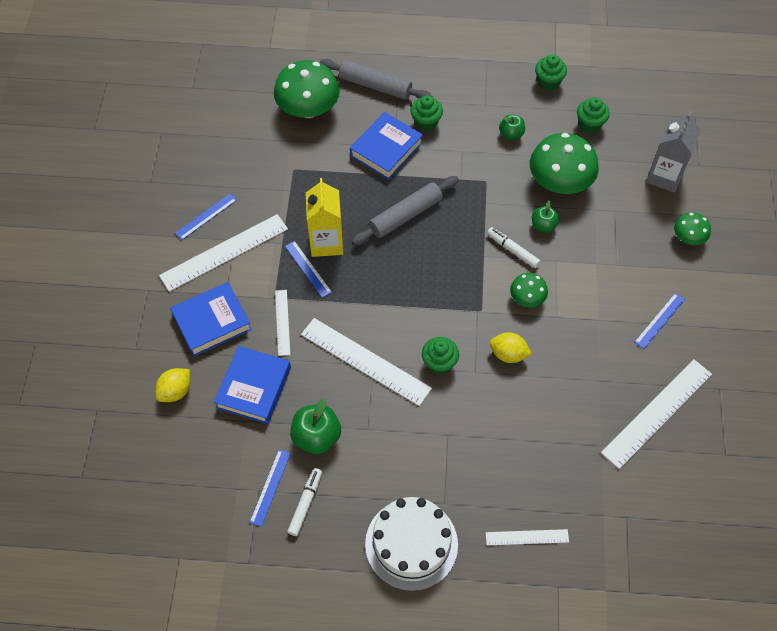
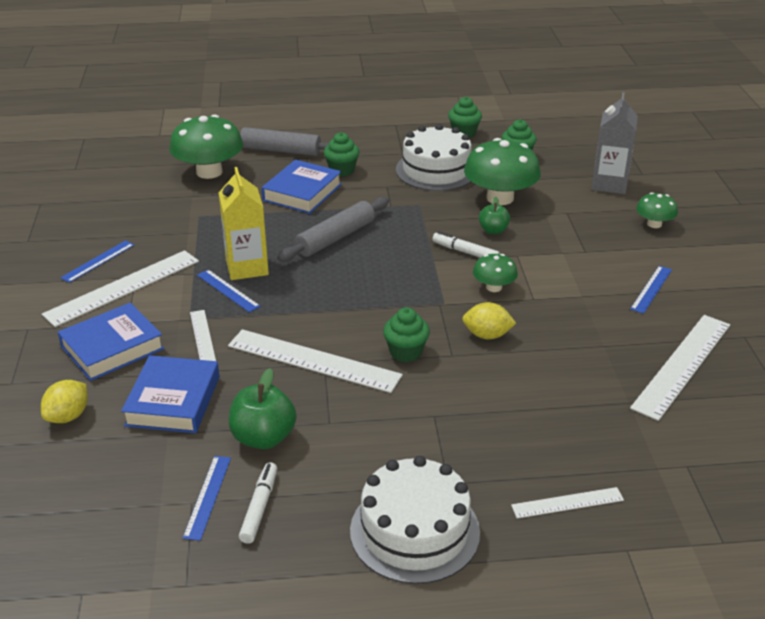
camera: 10 degrees left, 25 degrees down
(511, 134) = (436, 170): green apple -> white cake

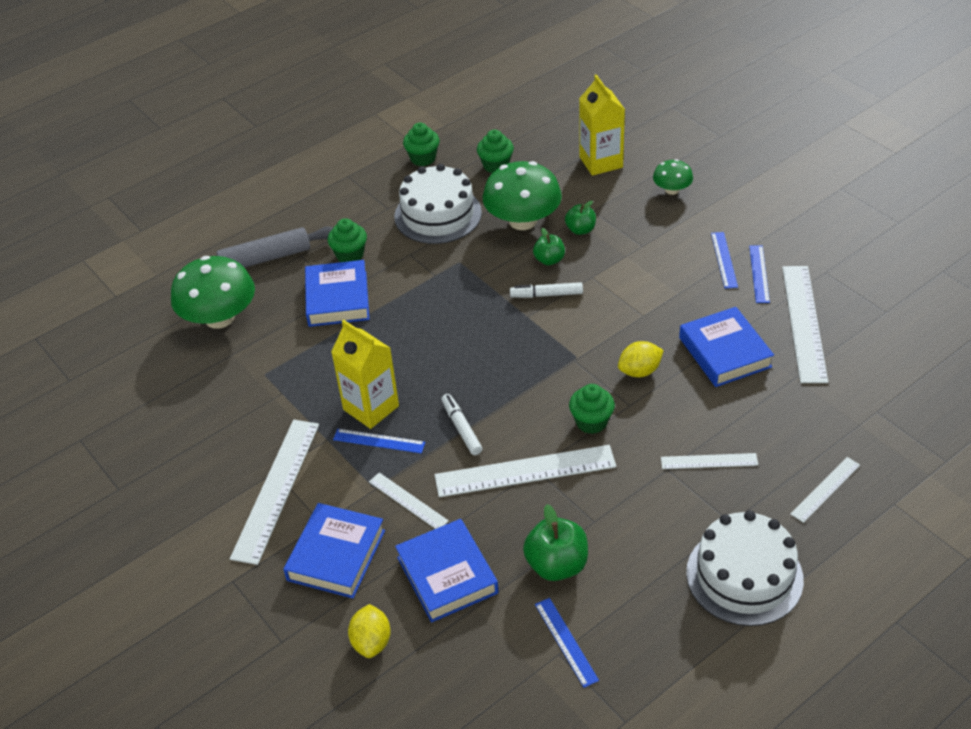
camera: 30 degrees left, 10 degrees up
(98, 261) = (219, 474): blue ruler -> blue ruler (759, 274)
(259, 507) = (615, 626): white marker -> white marker (461, 428)
(335, 238) = (419, 335): grey rolling pin -> none
(478, 427) = (709, 461): none -> white ruler
(494, 287) = (602, 320): green mushroom -> none
(542, 221) = (580, 230): none -> green apple
(580, 355) = (724, 352): none -> blue book
(609, 184) = (601, 162): grey carton -> yellow carton

